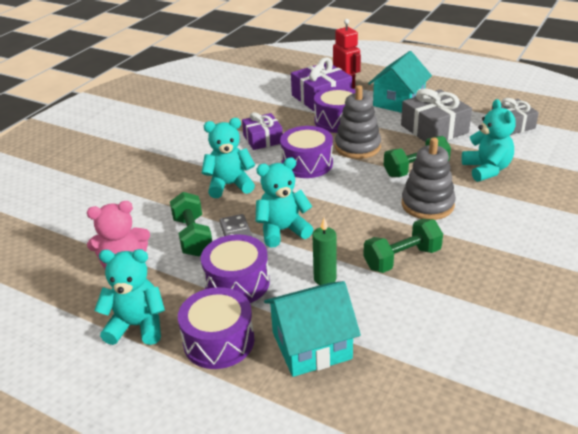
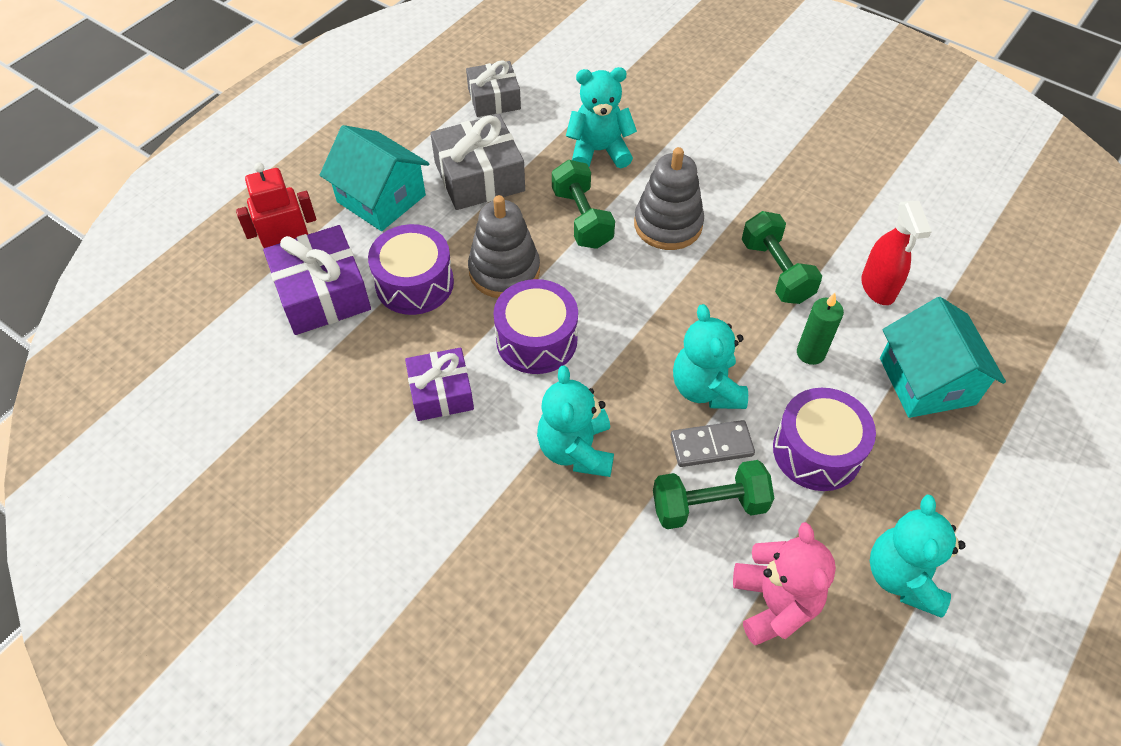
camera: 85 degrees left, 20 degrees up
(219, 341) = (925, 477): purple drum -> none
(406, 317) = (878, 288): none -> red spray bottle

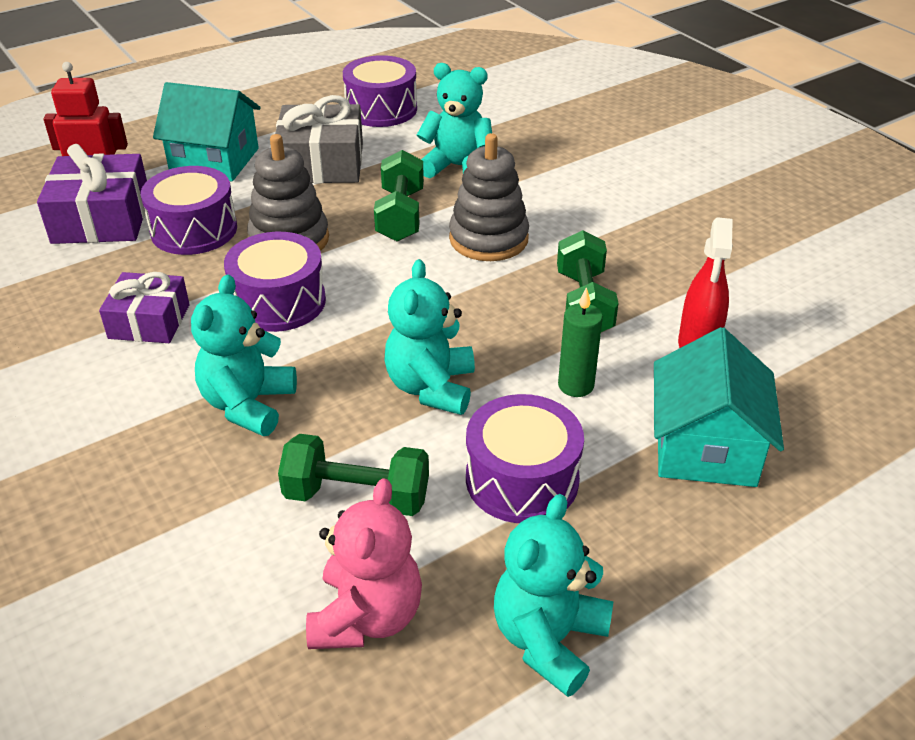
camera: 20 degrees right, 15 degrees down
(381, 198) = (215, 161): turquoise house -> turquoise house turned 45 degrees counterclockwise
(494, 99) = (381, 109): grey gift -> purple drum
(711, 446) = (400, 441): grey domino -> none

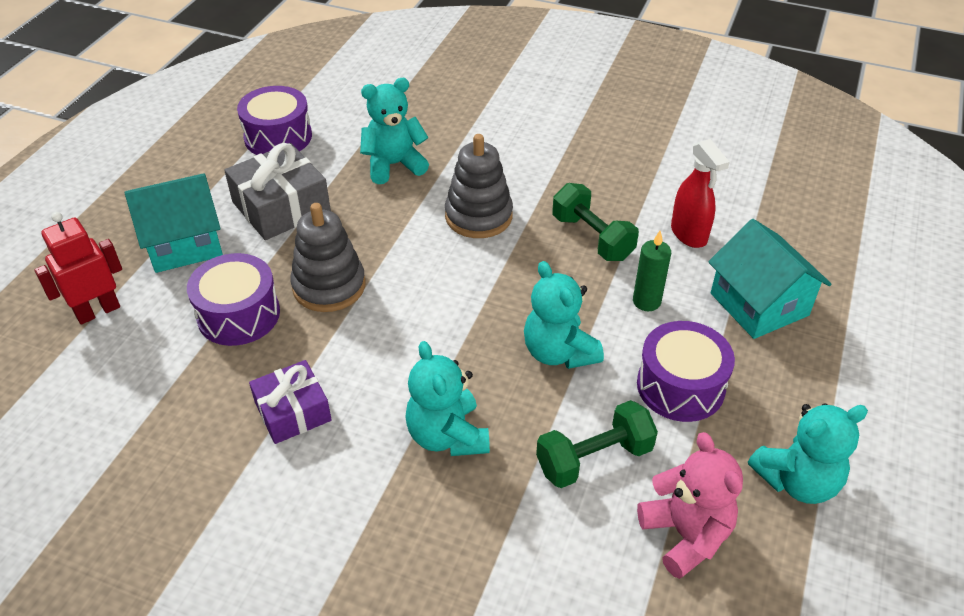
camera: 35 degrees left, 5 degrees up
(102, 218) = (141, 343): purple gift -> none
(279, 302) = (379, 342): purple drum -> none
(400, 215) = (394, 225): green dumbbell -> none
(548, 639) = (797, 481): turquoise teddy bear -> turquoise teddy bear turned 105 degrees counterclockwise

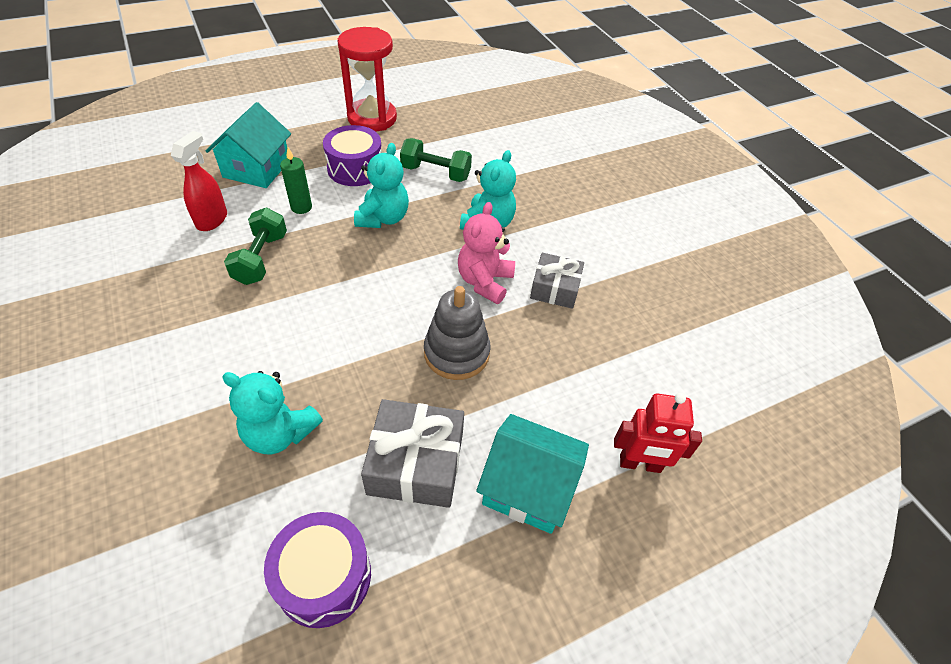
camera: 140 degrees left, 5 degrees up
(238, 314) = (536, 378): purple drum -> none
(293, 411) = (555, 288): purple gift -> grey gift
(478, 216) = (296, 329): grey stacking toy -> none
(686, 535) = (439, 133): pink teddy bear -> pink teddy bear (484, 282)
(797, 481) = (372, 118): turquoise teddy bear -> red hourglass

